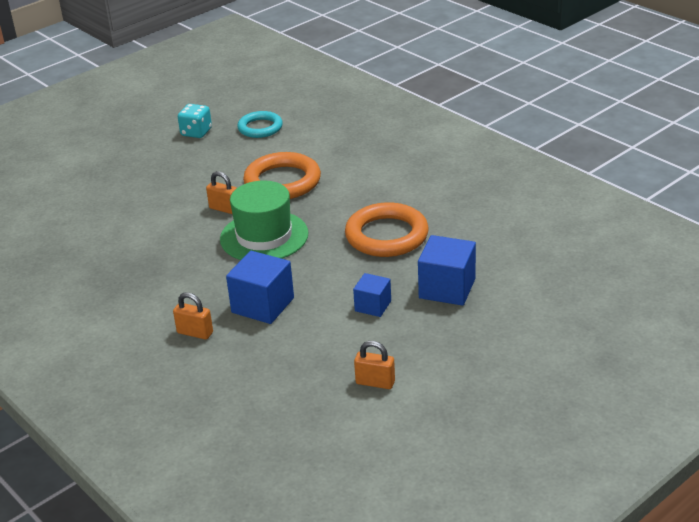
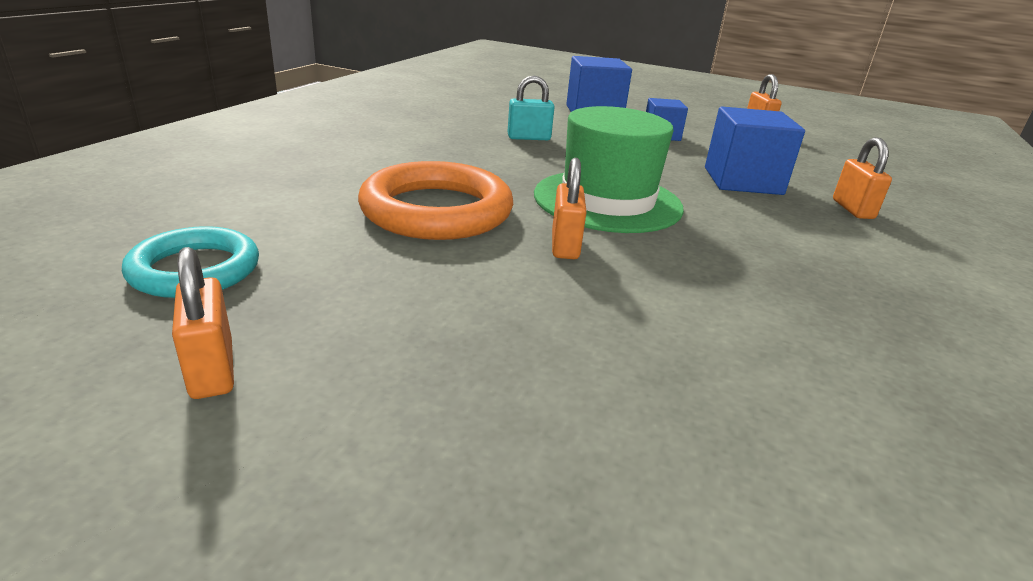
camera: 120 degrees left, 5 degrees down
(196, 132) = (212, 369): turquoise dice -> orange padlock
(386, 235) = (529, 138): orange ring -> turquoise padlock

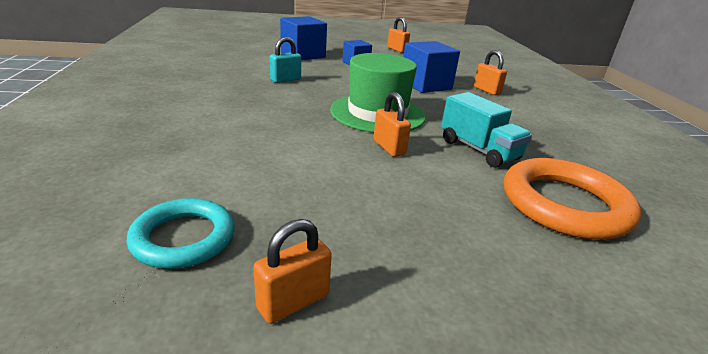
camera: 30 degrees left, 0 degrees up
(212, 369) = (293, 301): orange padlock -> orange padlock turned 75 degrees counterclockwise
(436, 211) = (292, 145): orange ring -> orange ring (564, 204)
(713, 284) = (478, 150): none -> turquoise truck

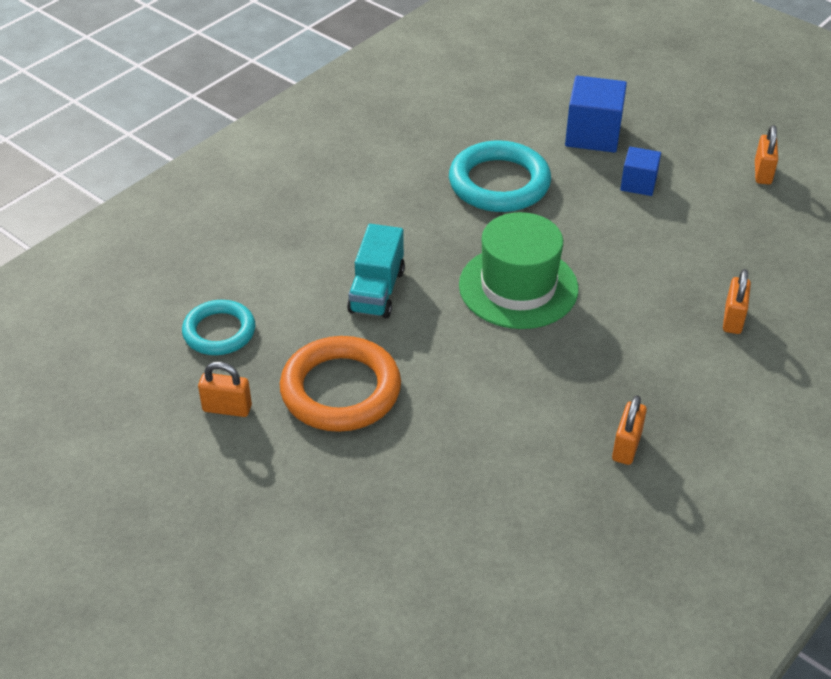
camera: 50 degrees right, 15 degrees up
(285, 80) = (499, 183): turquoise padlock -> turquoise ring
(389, 148) = (456, 336): orange padlock -> orange padlock (626, 446)
(425, 85) = (662, 269): blue cube -> none
(478, 150) = (537, 388): turquoise truck -> turquoise truck (377, 291)
(564, 204) = (503, 478): orange ring -> orange ring (340, 390)

